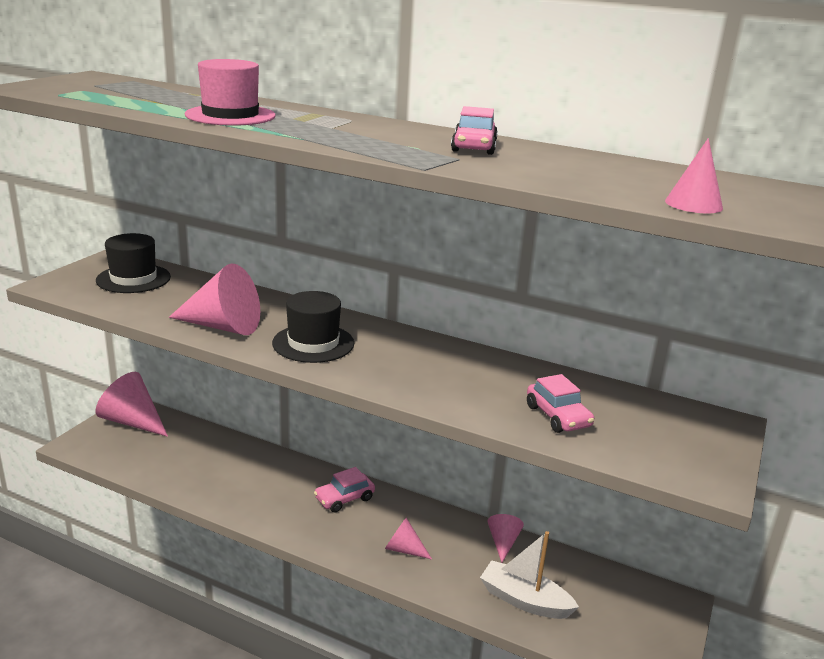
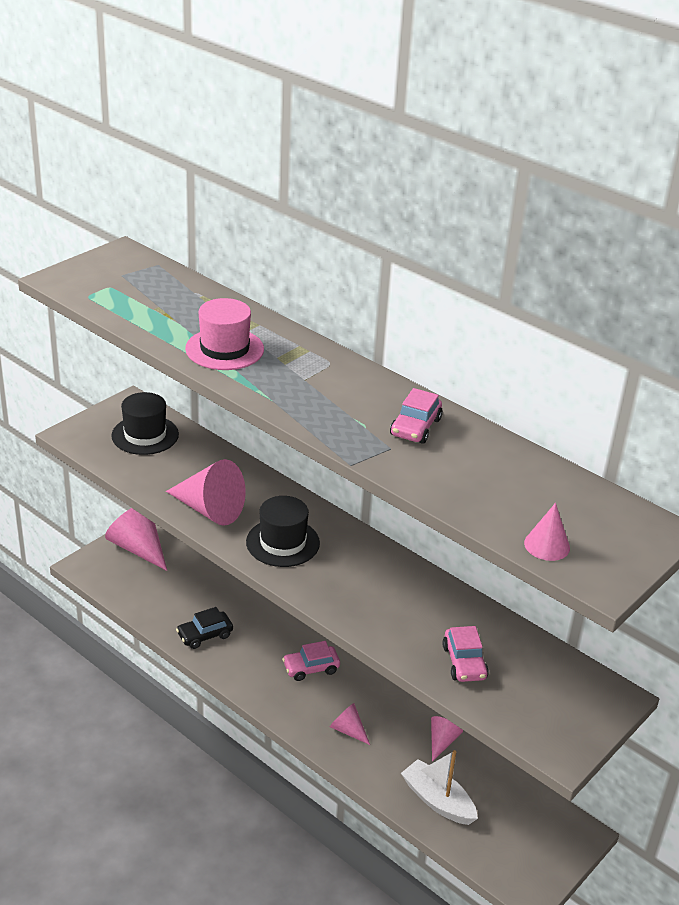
camera: 15 degrees right, 10 degrees up
(223, 487) = (205, 635): none -> black car

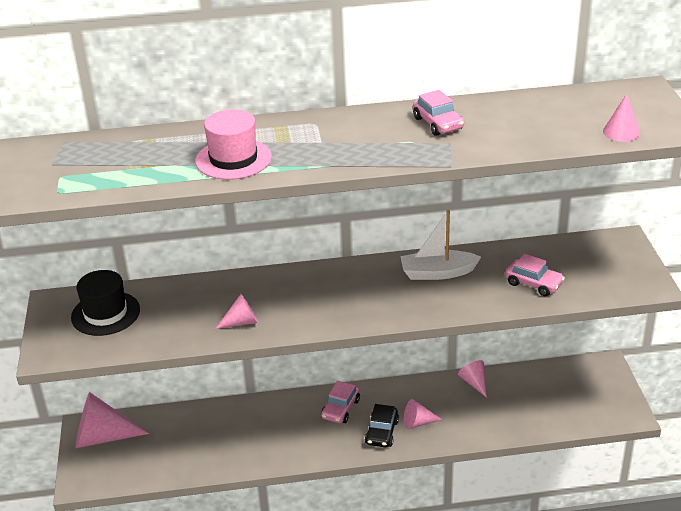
camera: 45 degrees left, 0 degrees up
(205, 635) = (244, 448): black car -> black car (382, 432)
(210, 509) = (241, 322): pink cone -> pink cone, size x0.53
(282, 542) = (323, 304): black hat -> none
(437, 801) = (522, 414): white boat -> white boat (437, 273)

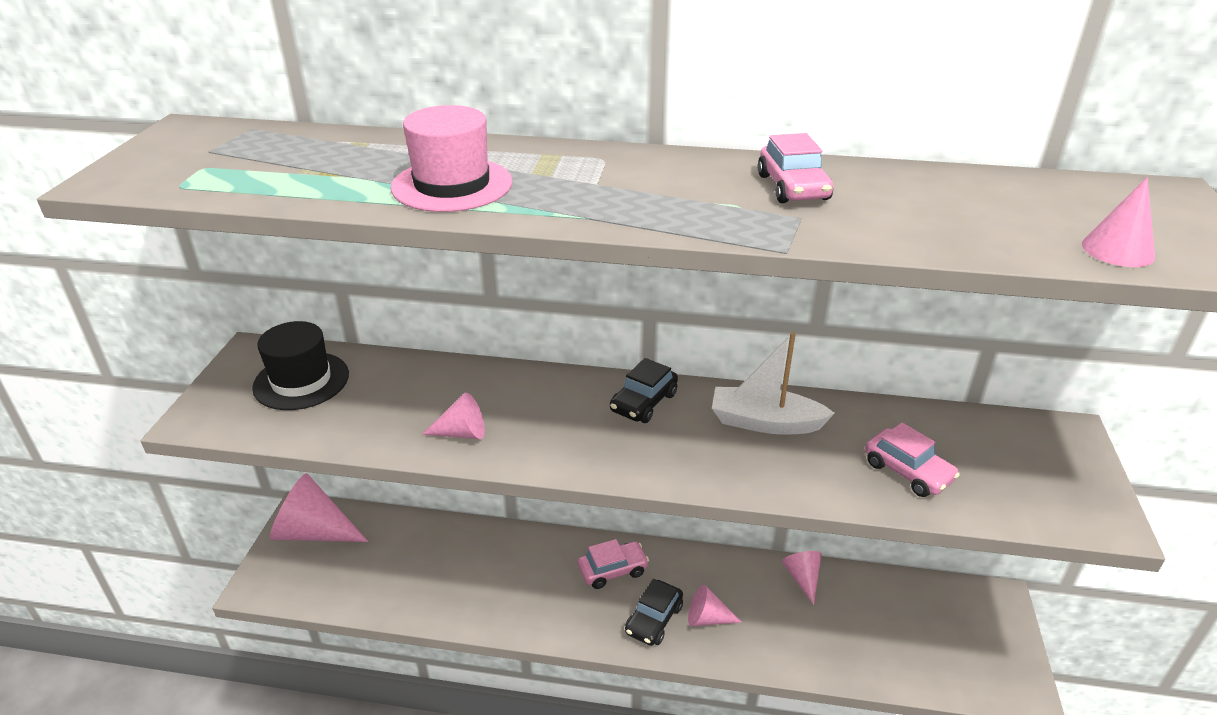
camera: 15 degrees right, 0 degrees up
(340, 409) = (612, 570): pink car -> pink car turned 150 degrees counterclockwise
(353, 277) = (643, 402): none -> black car

